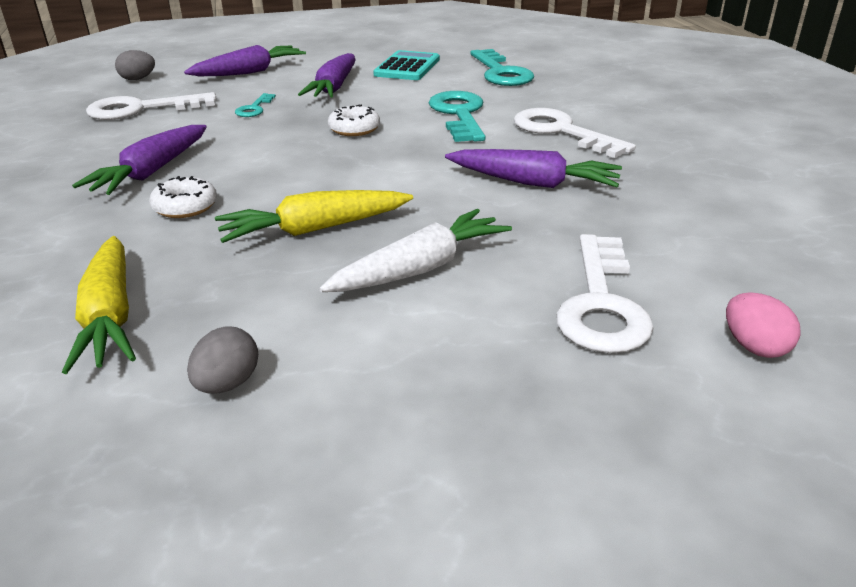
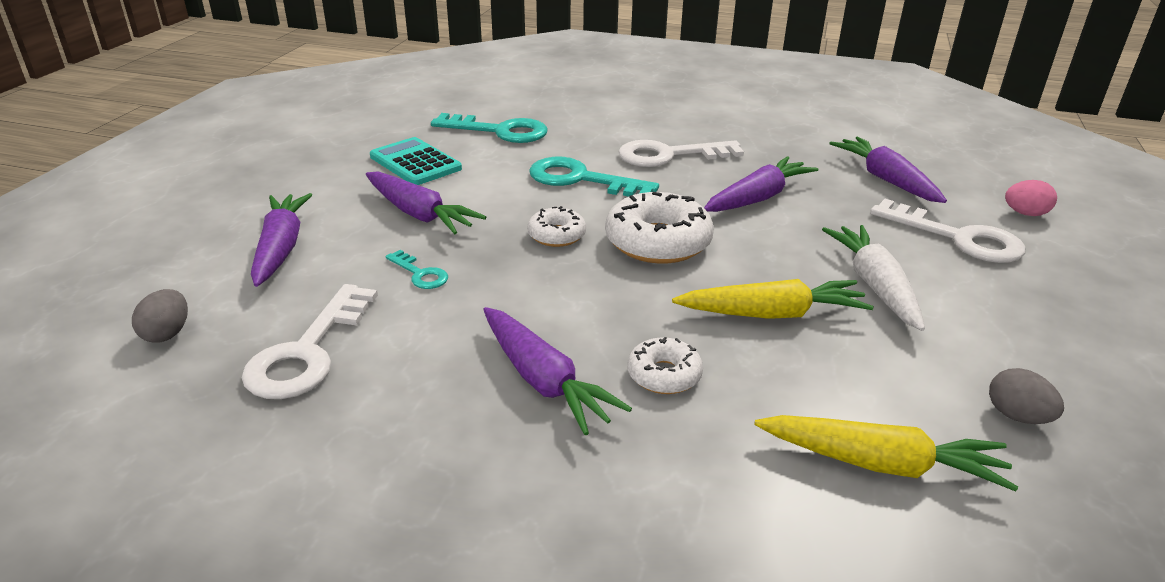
camera: 60 degrees left, 0 degrees up
(314, 229) = (772, 314): yellow carrot -> yellow carrot turned 105 degrees counterclockwise
(387, 162) = (658, 242): none -> white donut
(692, 238) = (885, 179): none -> purple carrot

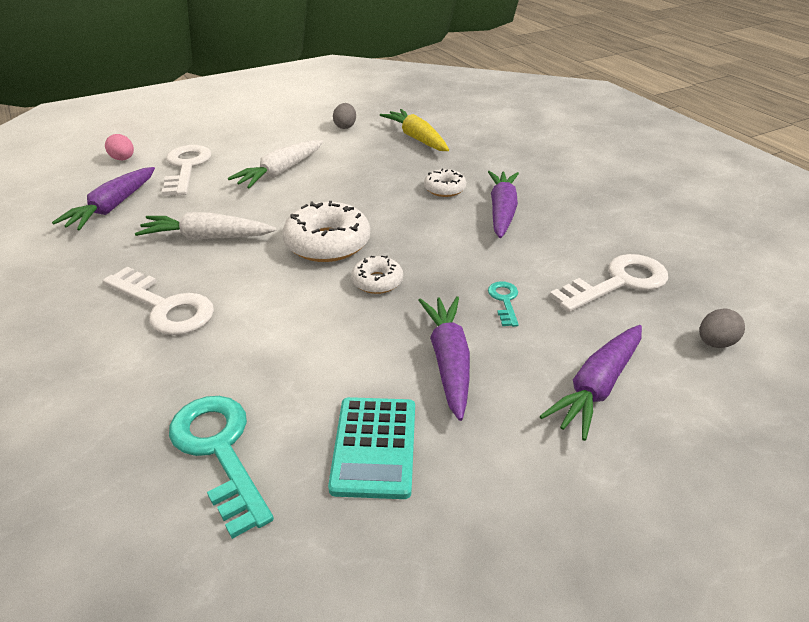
camera: 135 degrees left, 5 degrees up
(581, 179) = (274, 323): turquoise key -> none
(758, 198) = (207, 237): purple carrot -> white carrot
(772, 314) = (351, 185): yellow carrot -> none

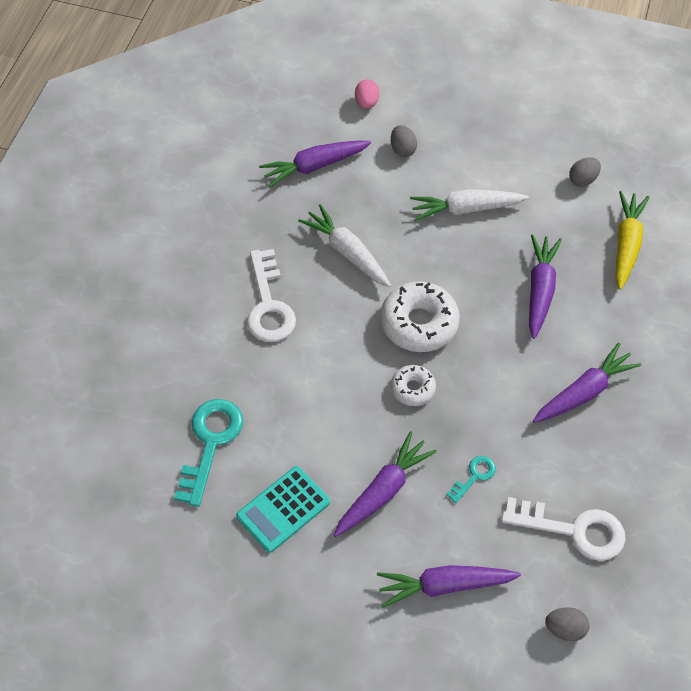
camera: 45 degrees right, 20 degrees up
(186, 167) = (402, 149): white key -> grey egg
(393, 182) = (540, 290): none -> purple carrot
(444, 189) = (570, 330): white donut -> none

